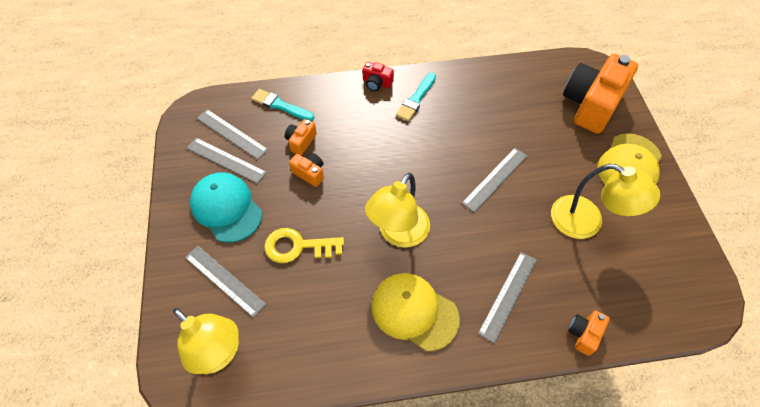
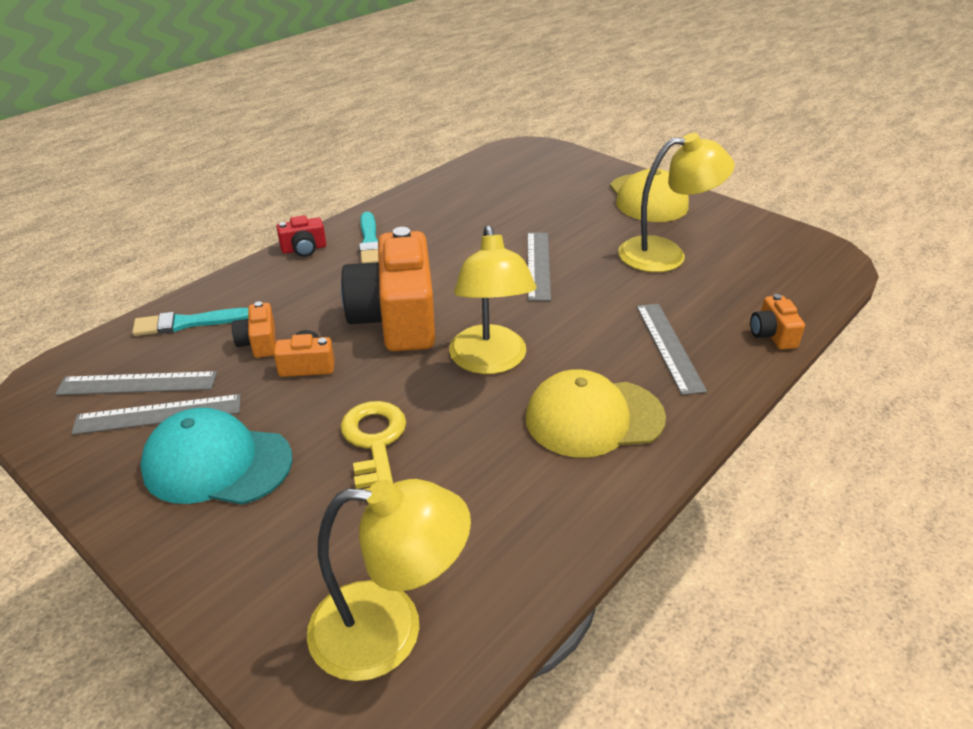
camera: 40 degrees left, 20 degrees down
(224, 280) = (303, 542): grey ruler -> none
(297, 246) = (374, 443): yellow key -> yellow key turned 120 degrees clockwise
(591, 104) = (560, 173): orange camera -> orange camera (396, 319)

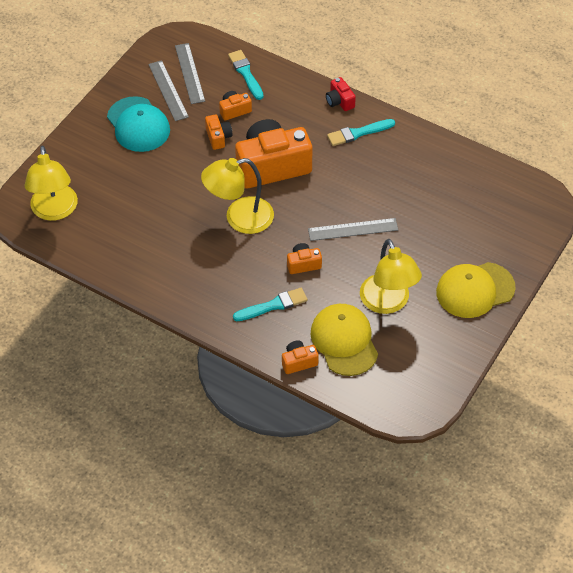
camera: 80 degrees right, 15 degrees up
(217, 463) = (138, 125): turquoise cap -> turquoise cap turned 150 degrees clockwise
(374, 443) = (162, 181): yellow key -> none
(593, 311) = (303, 264): none -> orange camera
(594, 418) = (199, 271): yellow cap -> yellow cap (344, 341)
(668, 346) = (273, 305): grey ruler -> turquoise brush

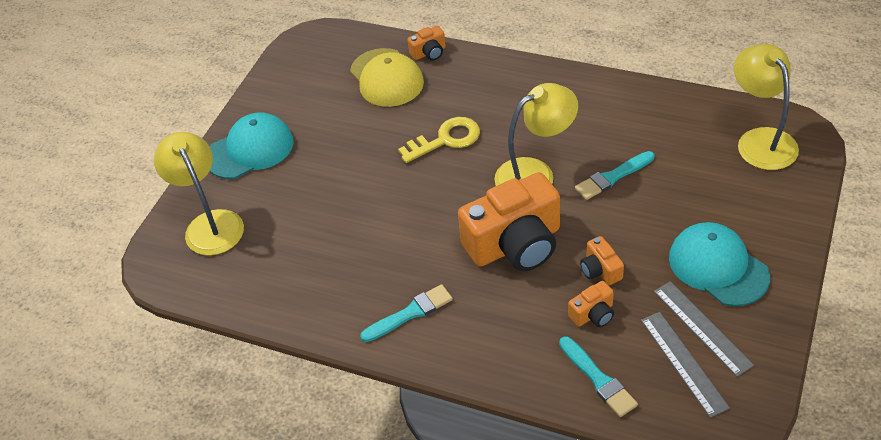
camera: 175 degrees right, 5 degrees down
(273, 305) = (468, 94): turquoise brush -> turquoise brush (612, 177)
(303, 264) = (446, 139): orange camera -> yellow key
(339, 101) = (445, 358): red camera -> none
(353, 229) = (396, 187): grey ruler -> none
(388, 303) = (345, 120): yellow lamp -> yellow lamp (210, 223)
(475, 290) = (250, 150): yellow cap -> turquoise cap

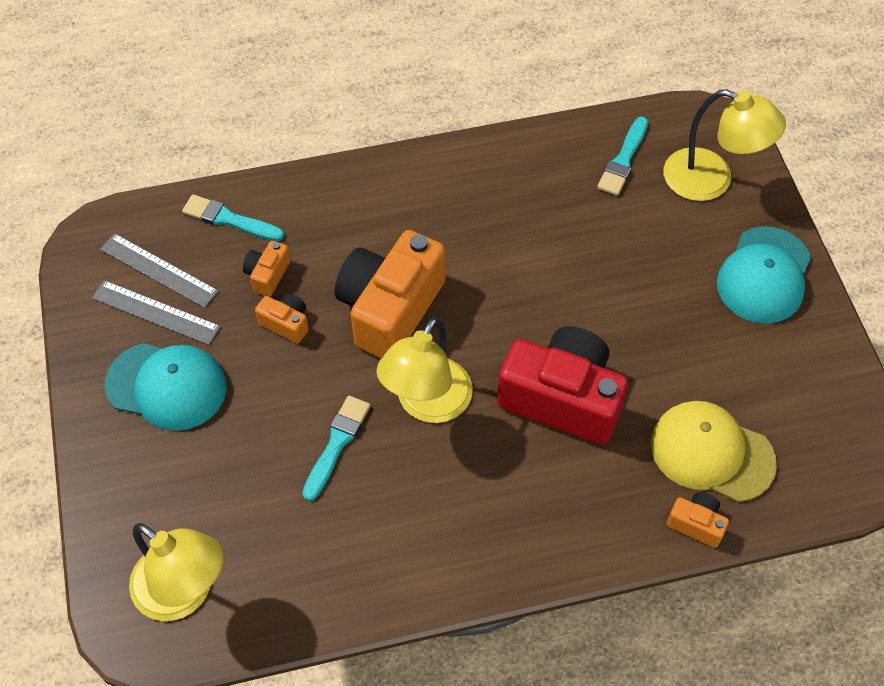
camera: 140 degrees right, 10 degrees up
(410, 313) = (439, 193): turquoise brush -> turquoise brush (623, 160)
(429, 53) = (696, 524): orange camera -> orange camera turned 90 degrees clockwise
(446, 139) = (562, 399): yellow key -> red camera

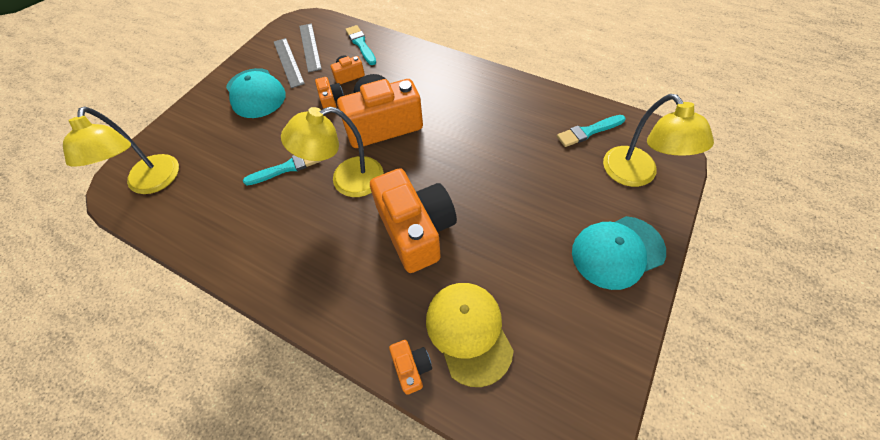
camera: 45 degrees right, 0 degrees up
(562, 399) = (416, 230): red camera -> orange camera

